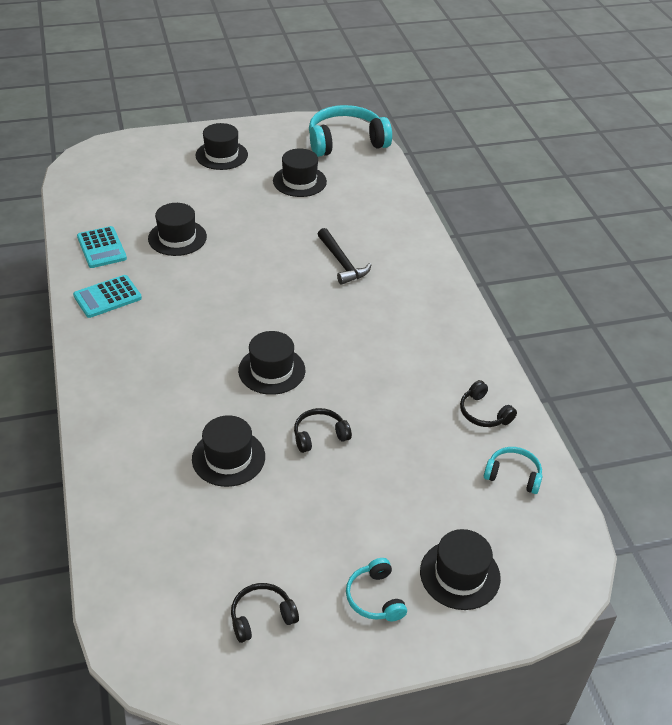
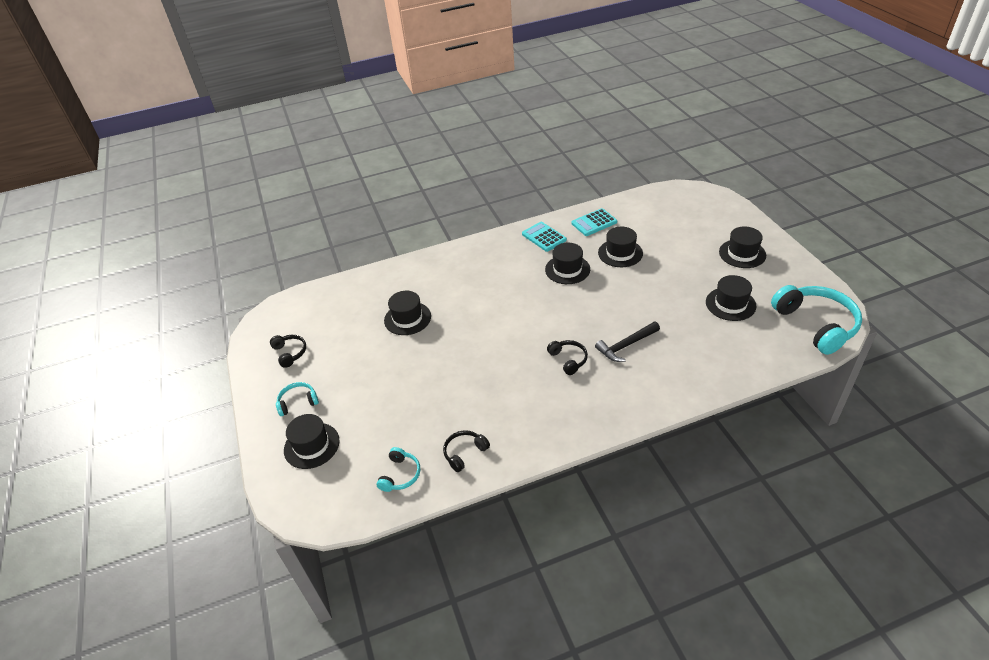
camera: 90 degrees right, 0 degrees up
(271, 370) = (490, 325): black hat -> black hat (567, 269)
(319, 436) = (430, 358): black headphones -> black headphones (568, 360)

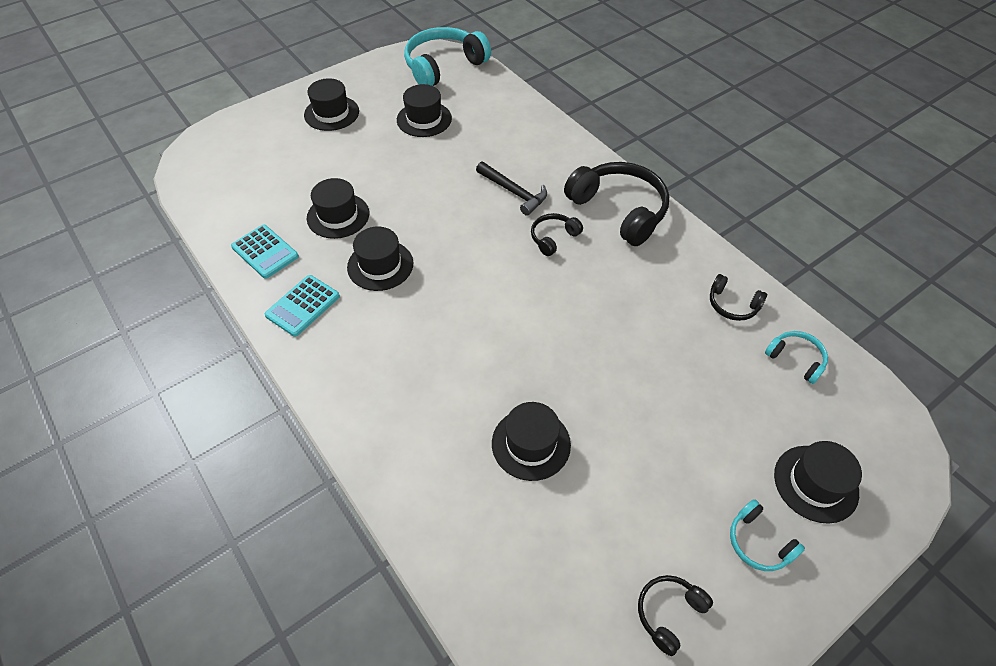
camera: 110 degrees left, 10 degrees up
(400, 475) = (796, 359): turquoise headphones -> turquoise headphones turned 45 degrees clockwise
(589, 408) = (619, 210): none -> black headphones

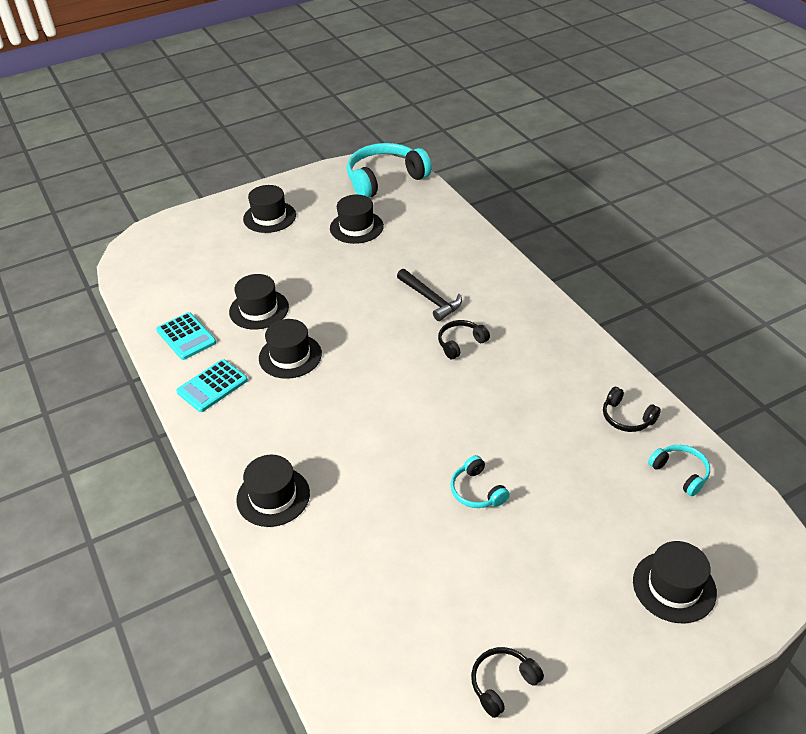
camera: 10 degrees right, 10 degrees down
(531, 444) = (401, 524): black hat -> black hat (273, 496)
(619, 210) = (531, 322): black headphones -> none
(758, 542) = (604, 632): turquoise headphones -> turquoise headphones (477, 491)

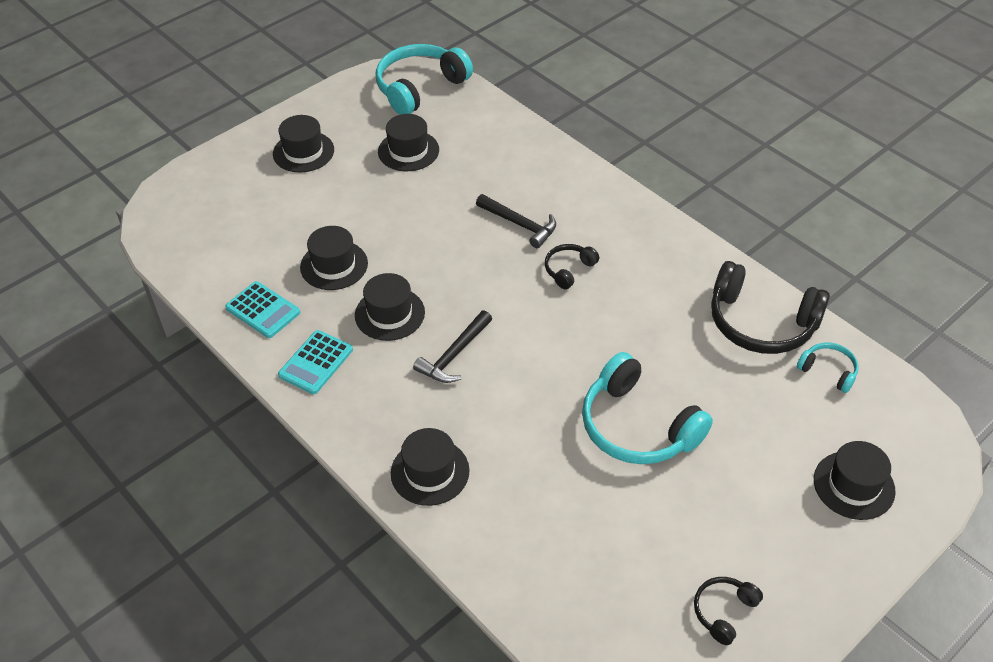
camera: 15 degrees left, 5 degrees up
(333, 399) = (454, 355): none -> black hammer
(477, 491) = (638, 426): turquoise headphones -> turquoise headphones, size x2.04
(627, 417) = (761, 322): black headphones -> black headphones, size x2.04

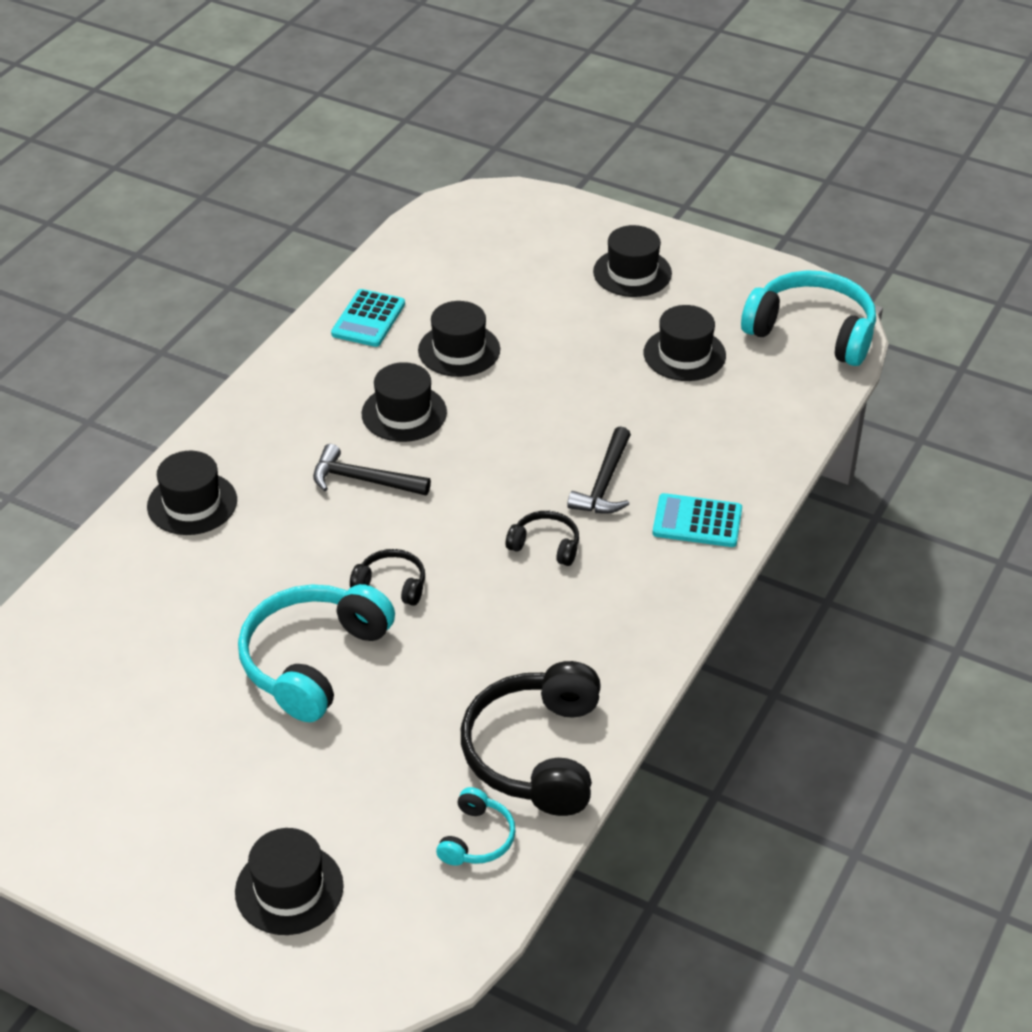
camera: 70 degrees right, 5 degrees down
(316, 362) = (310, 379): turquoise calculator -> turquoise calculator (697, 521)
(724, 611) = (71, 786): black headphones -> black headphones (391, 585)

